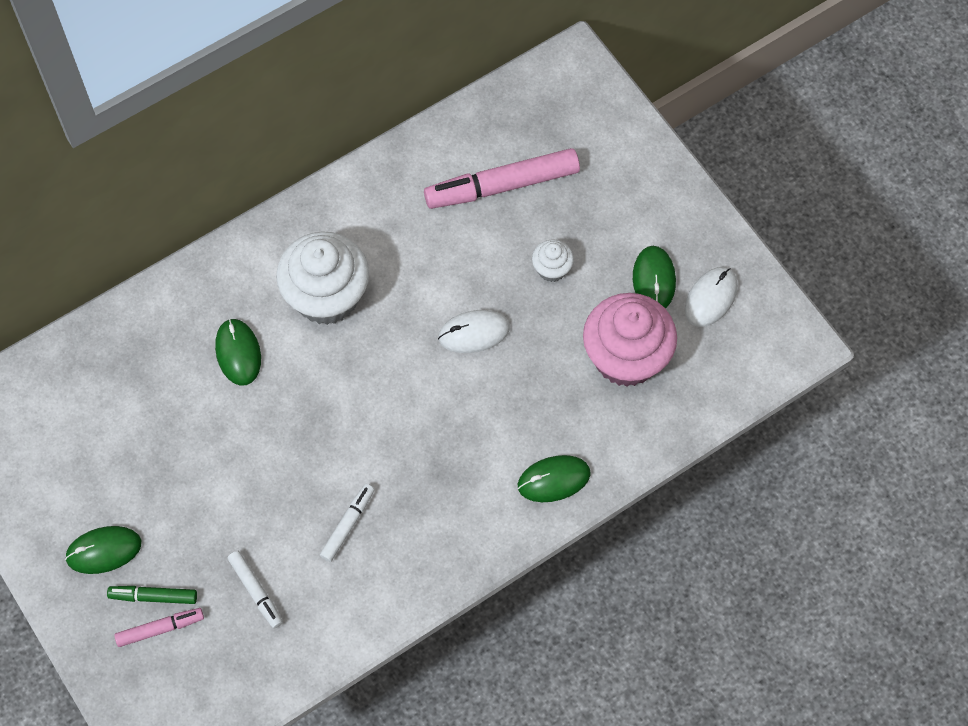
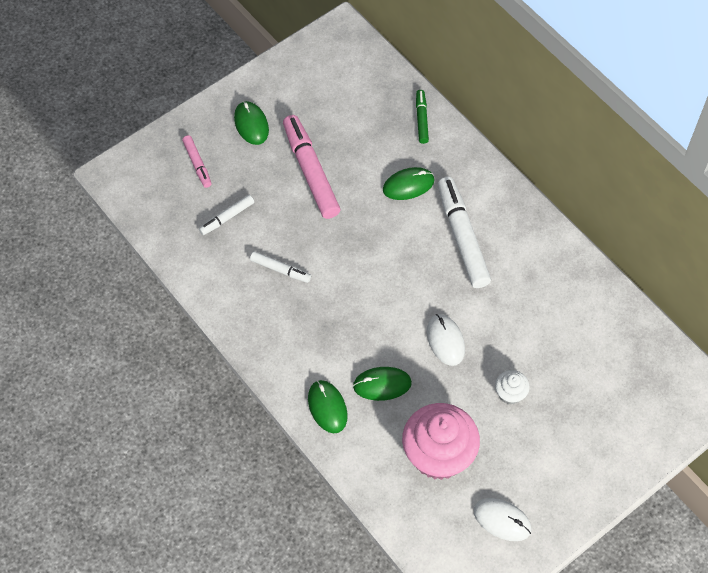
camera: 85 degrees right, 5 degrees down
(153, 596) = (220, 157): green marker -> green marker (421, 119)
(326, 296) = (462, 237): white cupcake -> white marker
(502, 185) = (580, 351): pink marker -> pink marker (311, 171)
(654, 280) = (512, 473): green mouse -> green mouse (382, 384)

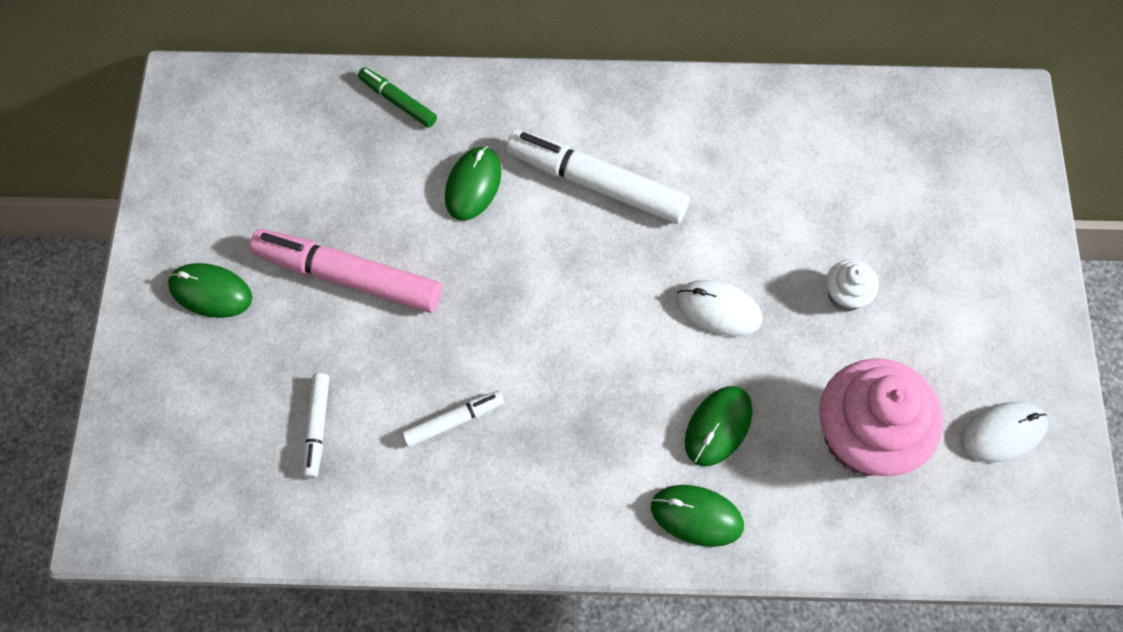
camera: 50 degrees left, 5 degrees up
(197, 164) = (202, 402): pink marker -> none

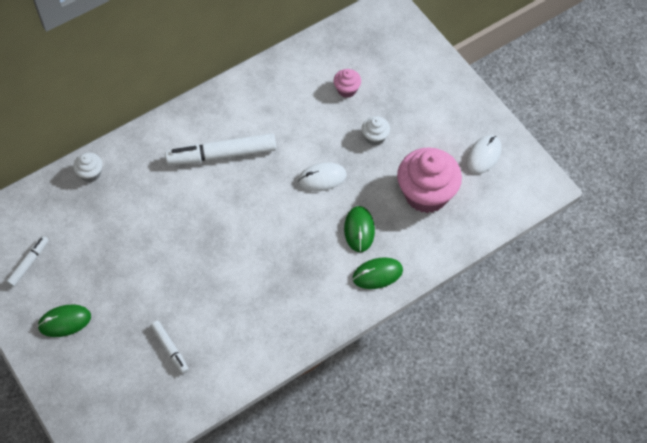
camera: 35 degrees left, 5 degrees down
(348, 276) = (131, 271): pink marker -> none
(398, 101) = (90, 173): green marker -> white cupcake
(454, 421) = (235, 304): white marker -> white marker (29, 263)
(473, 185) = (161, 191): green mouse -> none
(853, 195) = (347, 90): none -> pink cupcake

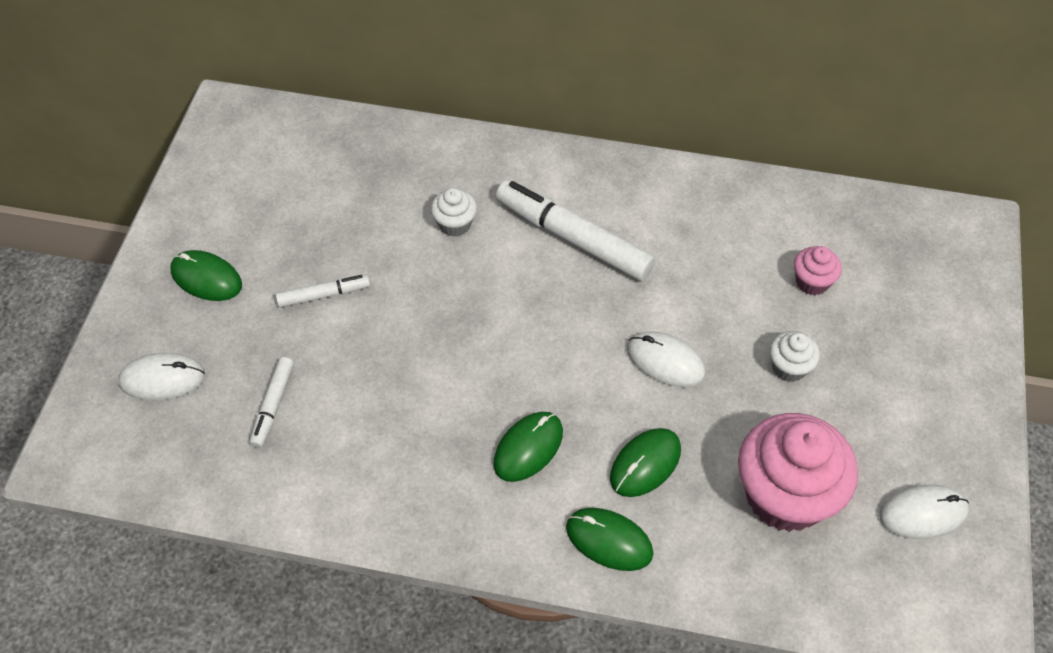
camera: 45 degrees right, 5 degrees down
(29, 263) = (244, 188): white marker -> white marker (324, 295)
(90, 173) = (409, 147): white cupcake -> white cupcake (455, 224)
(101, 384) = (162, 379): none -> white mouse
(304, 266) = (528, 448): none -> green mouse

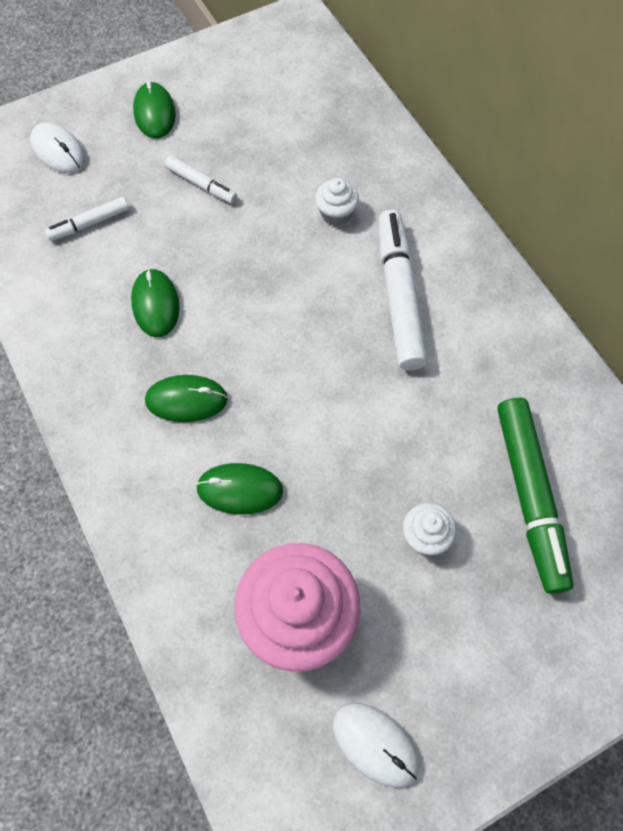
camera: 50 degrees right, 10 degrees up
(609, 540) = (152, 511): green mouse -> green mouse (155, 304)
(665, 361) = (345, 439): white mouse -> none
(812, 282) = (529, 496): pink cupcake -> green marker

